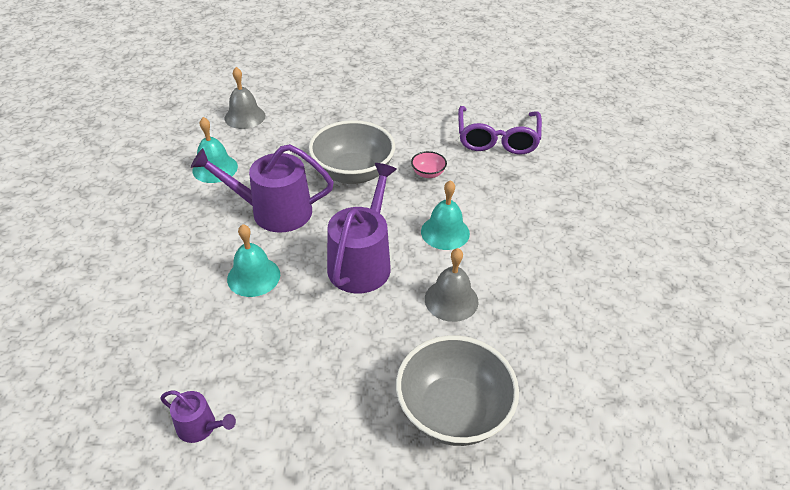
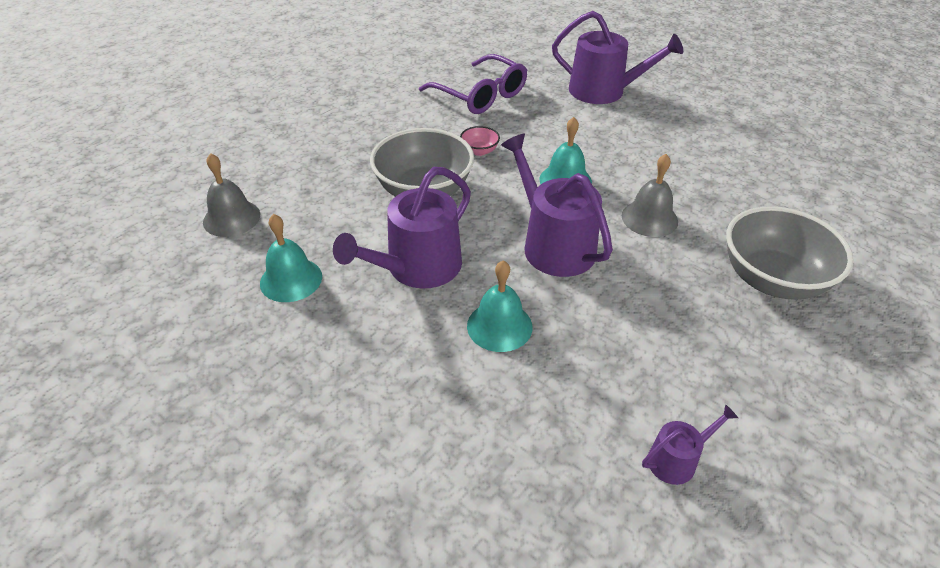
camera: 50 degrees left, 0 degrees up
(595, 196) = (604, 91): none -> purple watering can

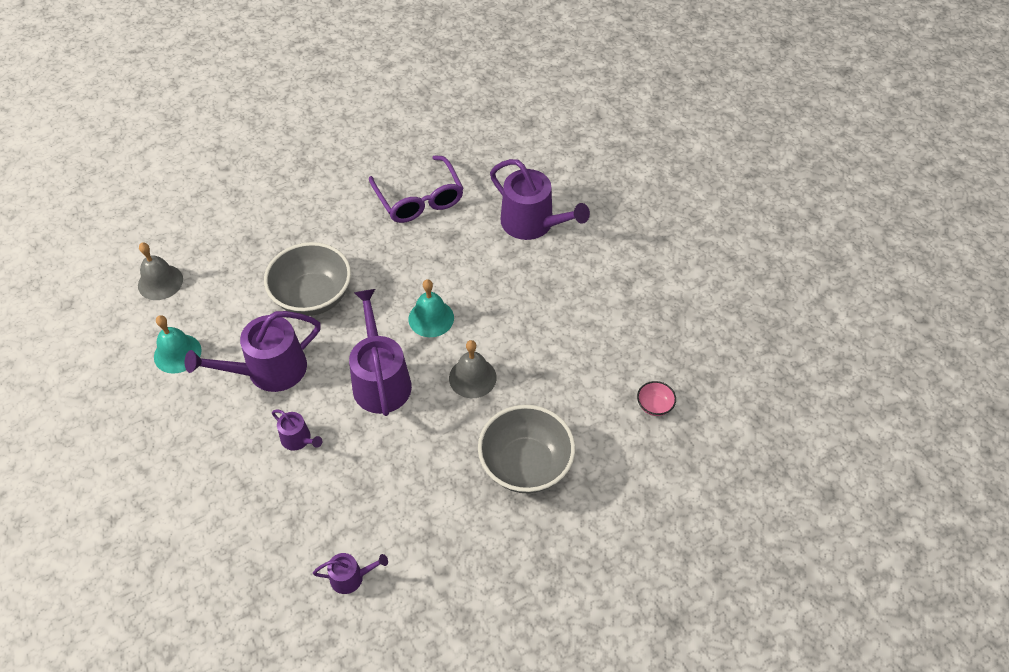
camera: 20 degrees right, 10 degrees up
(479, 151) = (380, 265): pink bowl -> pink bowl (654, 405)
(499, 326) = (298, 439): turquoise bell -> purple watering can

